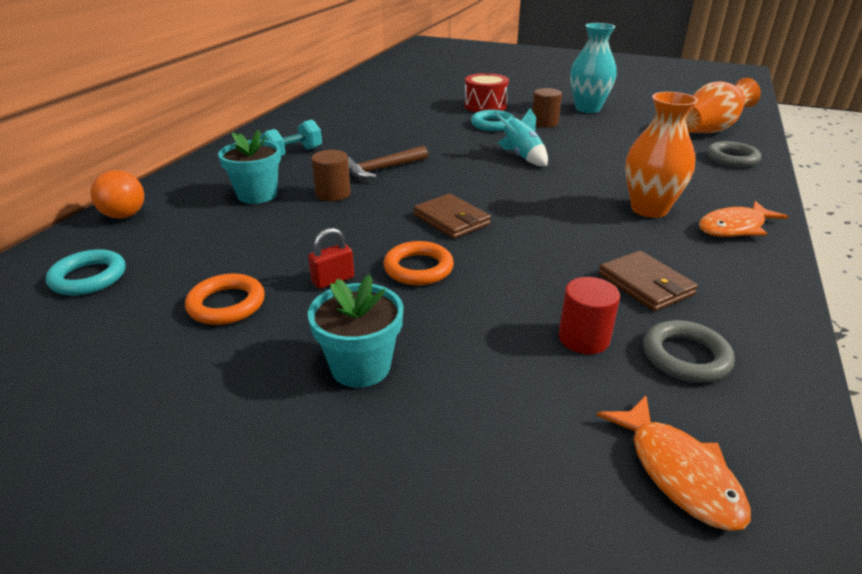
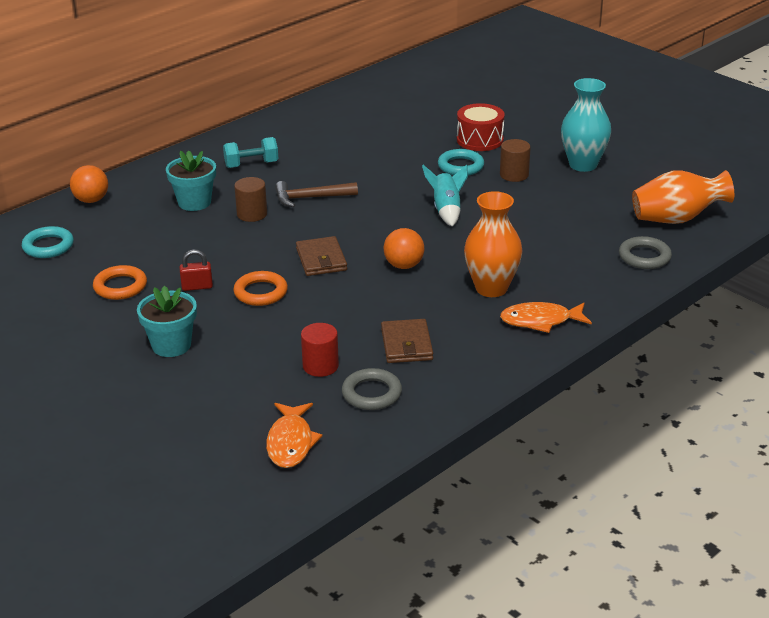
camera: 25 degrees right, 0 degrees up
(541, 207) = (404, 265): none -> orange ball

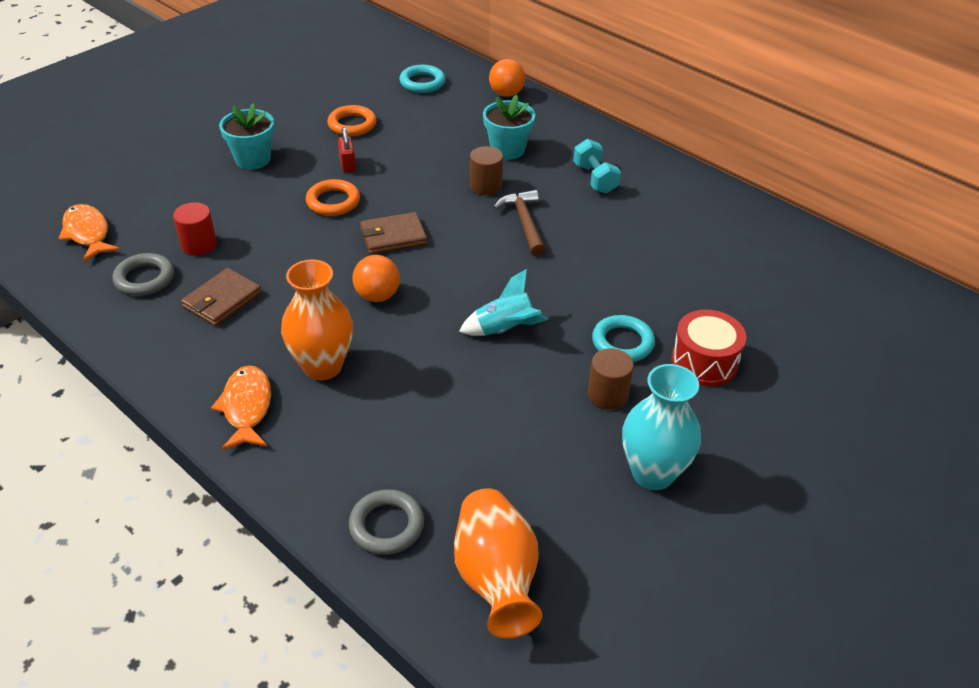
camera: 85 degrees right, 10 degrees up
(291, 442) = (87, 233): orange fish -> orange fish turned 60 degrees clockwise
(406, 344) = (222, 300): brown wallet -> brown wallet turned 45 degrees counterclockwise

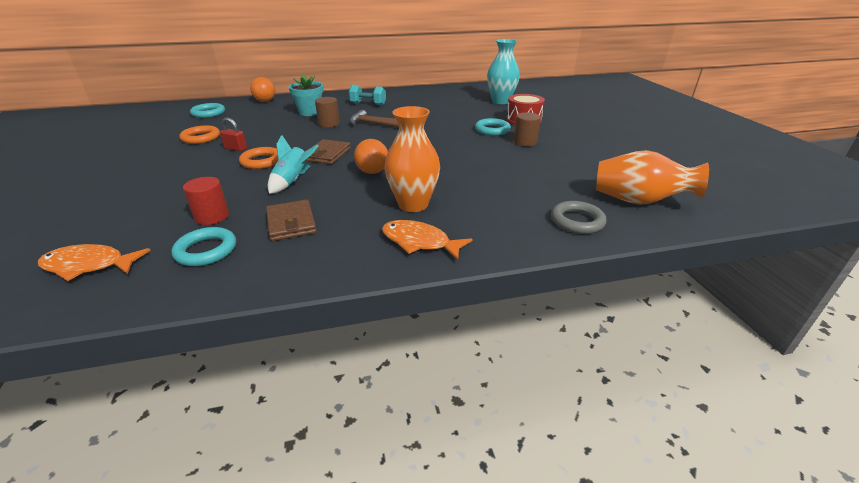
camera: 55 degrees left, 10 degrees down
(144, 278) = (206, 250): grey ring -> turquoise ring
(253, 159) = (161, 173): turquoise flower pot -> none
(505, 329) = (449, 149): turquoise rocket -> turquoise rocket (293, 181)
(652, 473) = (586, 148): turquoise vase -> turquoise vase (500, 101)

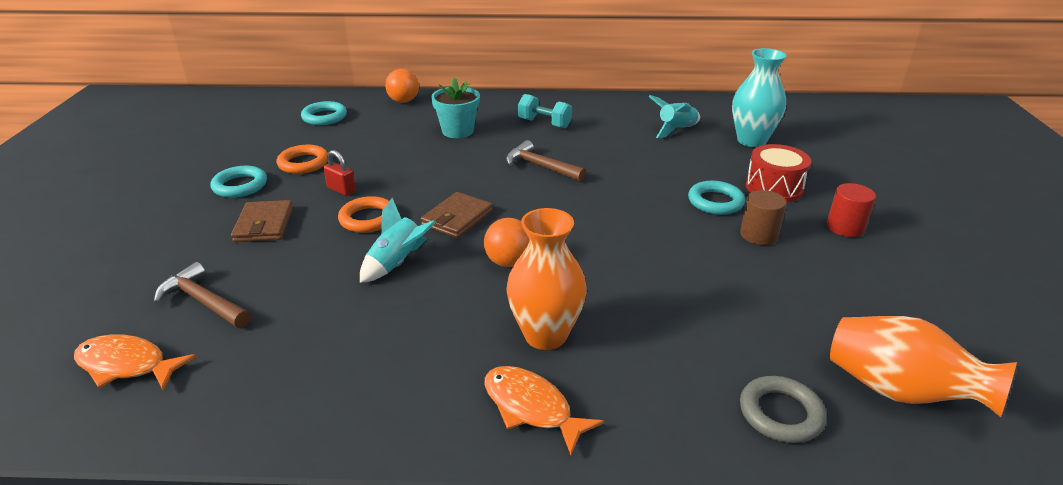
camera: 15 degrees right, 0 degrees up
(145, 220) = (203, 301): none -> brown hammer
(206, 250) = (260, 367): turquoise ring -> turquoise ring (240, 186)
(212, 216) = (281, 310): red cylinder -> red cylinder (845, 227)
(291, 223) = (374, 339): brown wallet -> brown wallet (264, 225)
(329, 124) = (477, 157): brown cylinder -> none
(453, 100) = (676, 130): none -> turquoise rocket

